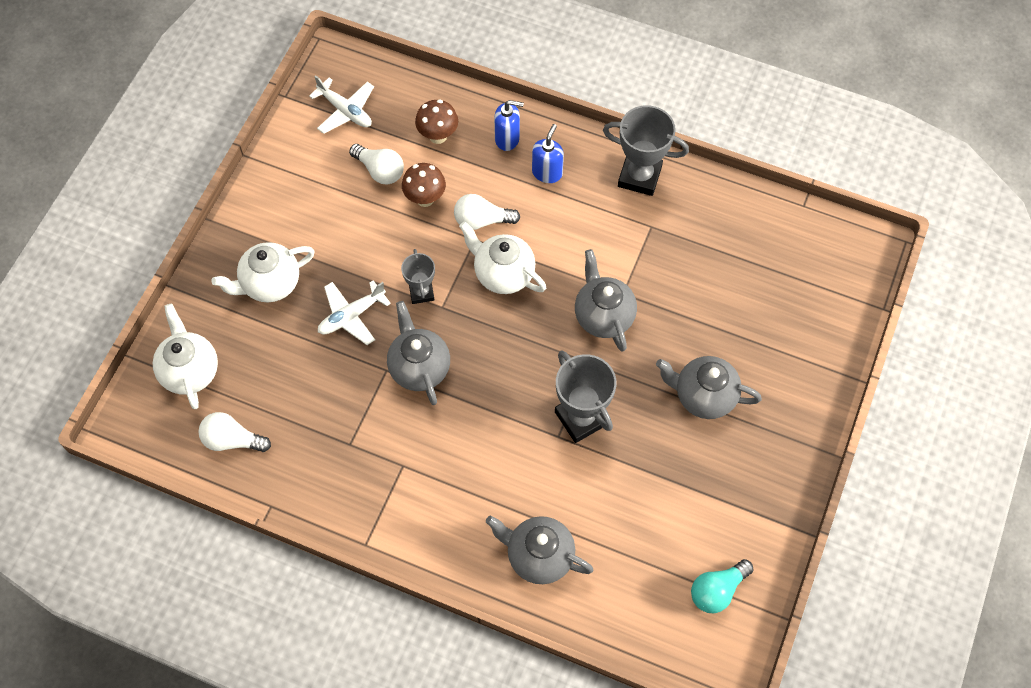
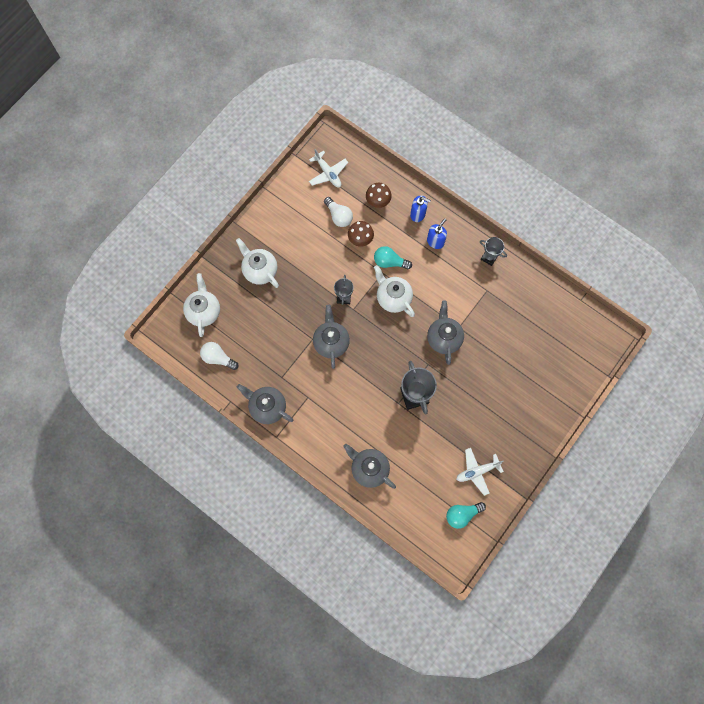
camera: 15 degrees right, 10 degrees up
(270, 284) = (260, 270): white teapot -> white teapot turned 60 degrees clockwise
(351, 316) = (301, 301): white plane -> white plane (477, 471)
(482, 220) = (389, 262): white light bulb -> turquoise light bulb
(639, 176) = (489, 257): grey trophy -> grey trophy, size x0.59
(703, 396) = (487, 401): grey teapot -> grey teapot (267, 407)

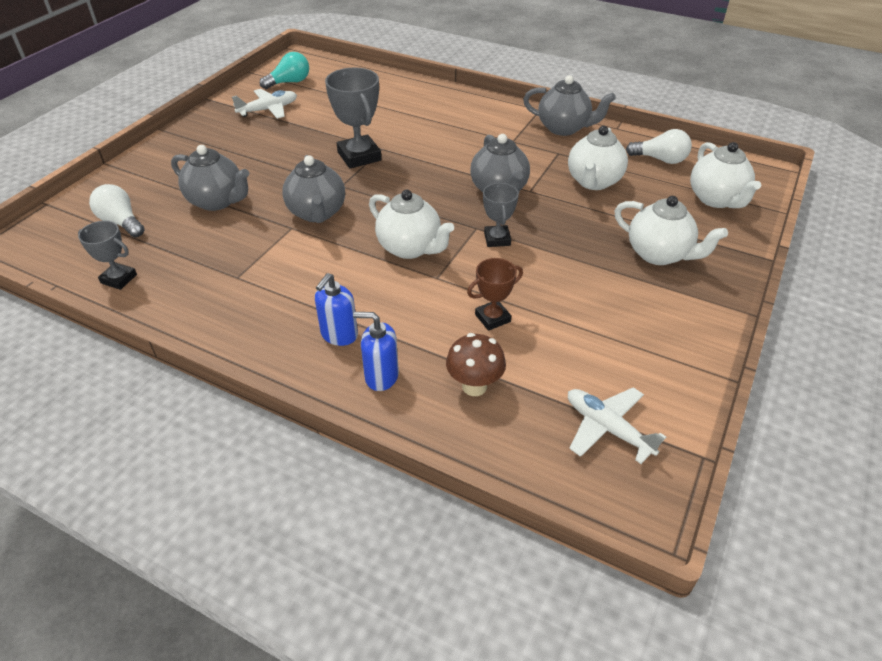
camera: 170 degrees right, 30 degrees down
(270, 341) = (593, 182): none -> white teapot
(339, 216) = (550, 350): white light bulb -> white light bulb (121, 222)
(360, 240) = (492, 318): brown mushroom -> brown trophy
(369, 469) = (411, 99): grey teapot -> grey teapot (217, 201)
(389, 262) = (426, 293): turquoise light bulb -> none
(489, 257) = (227, 324): grey trophy -> grey trophy (119, 279)

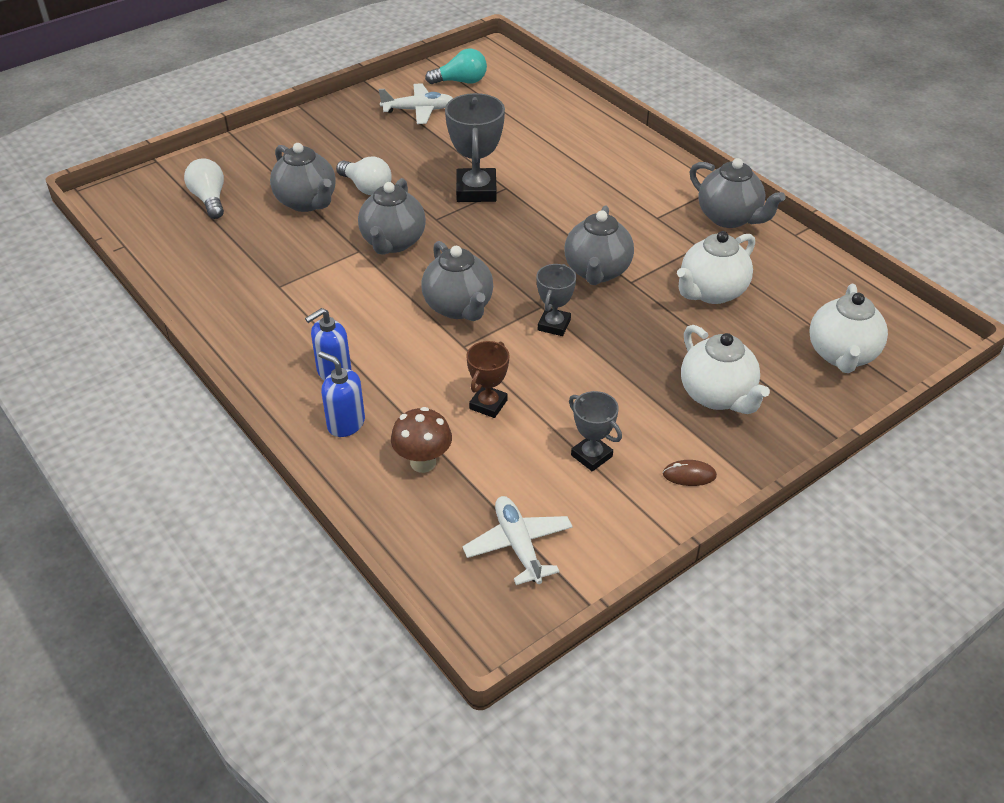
camera: 25 degrees right, 0 degrees up
(119, 279) = (177, 256): grey trophy -> grey trophy (591, 456)
(410, 248) = (459, 307): white teapot -> grey teapot
(492, 318) = (488, 404): brown trophy -> brown trophy turned 60 degrees counterclockwise
(660, 159) = (815, 288): white light bulb -> white light bulb (366, 187)
(688, 320) = (689, 475): none -> brown mouse

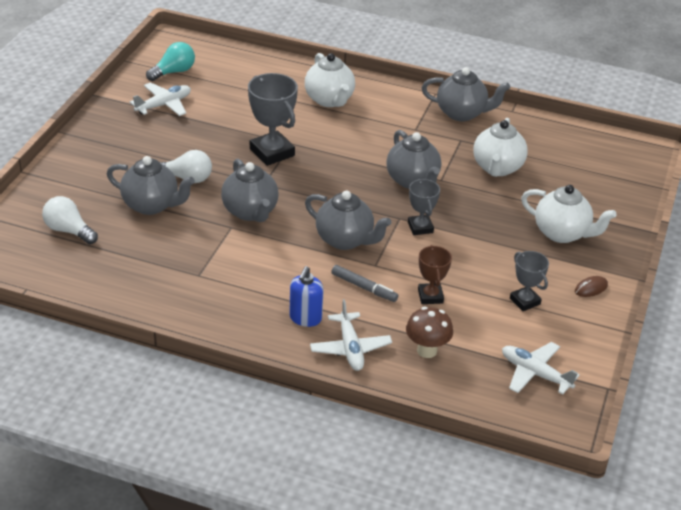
camera: 35 degrees left, 5 degrees down
(346, 424) = (350, 348): blue soap dispenser -> white plane
(426, 365) = (364, 288): none -> grey marker
(591, 456) = (525, 301): grey trophy -> grey trophy turned 45 degrees clockwise
(842, 355) = (608, 179): white teapot -> white teapot (329, 100)

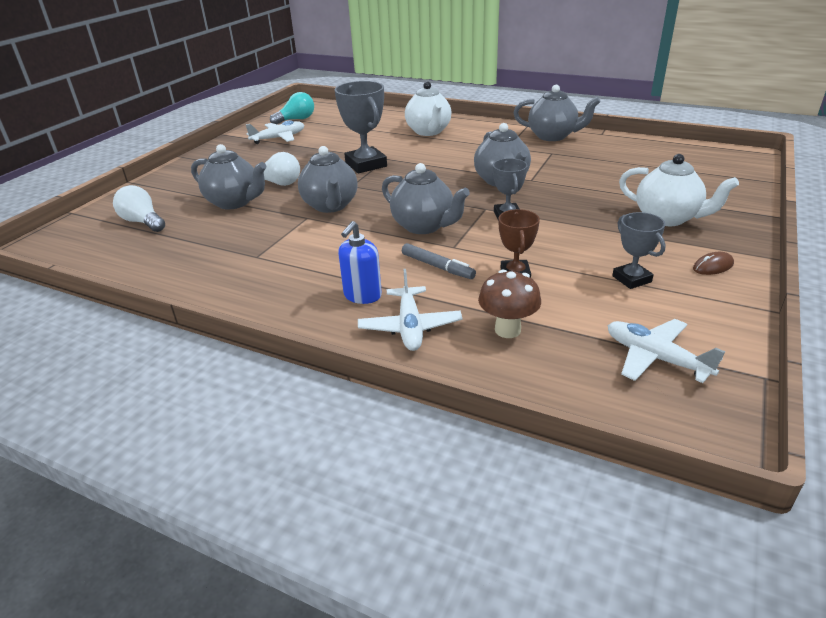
camera: 10 degrees right, 5 degrees down
(497, 168) = (590, 170): white teapot -> none

